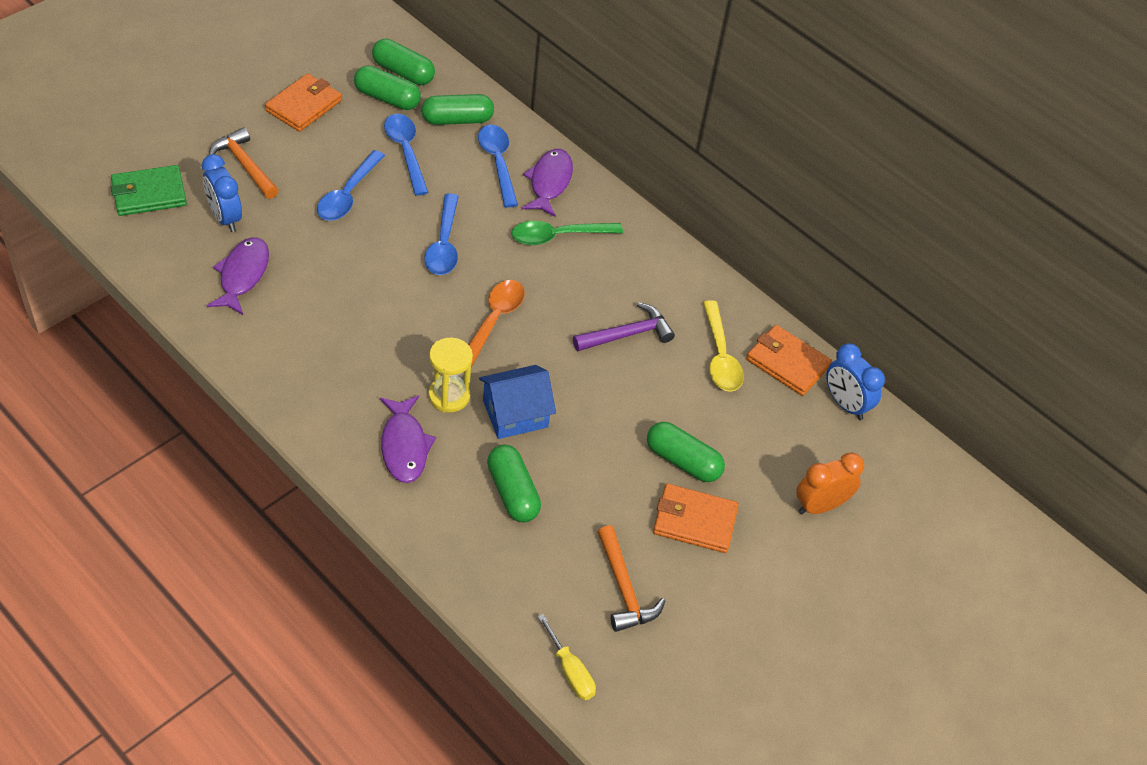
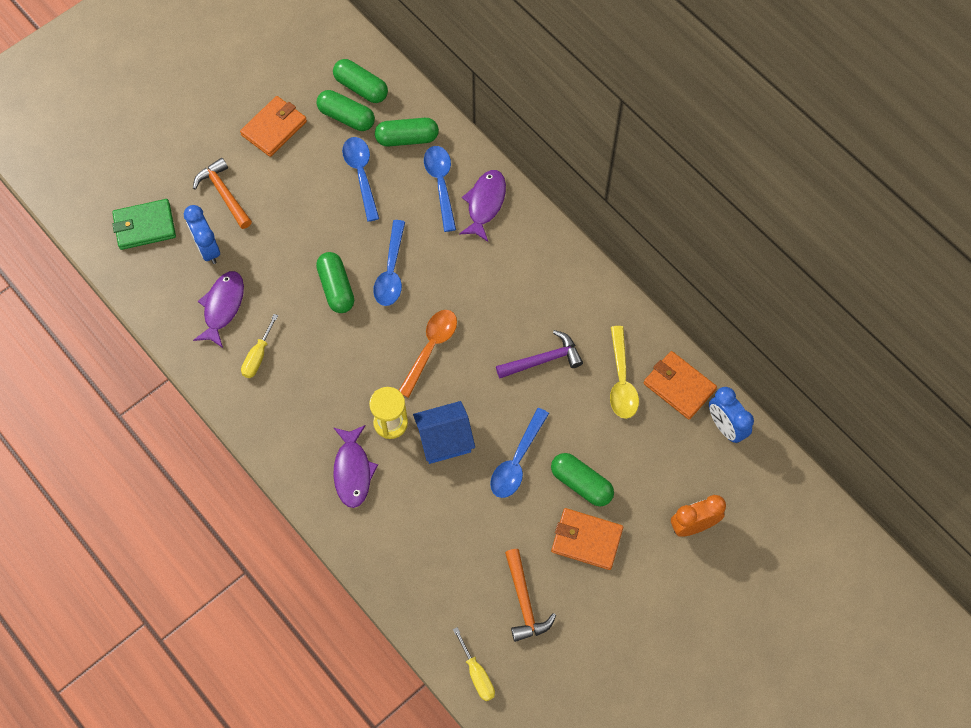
camera: 10 degrees right, 15 degrees up
(285, 325) = (258, 356): none -> yellow screwdriver
(348, 194) = (311, 222): blue spoon -> blue spoon (517, 460)
(513, 492) = (439, 514): green capsule -> green capsule (336, 288)
(558, 236) = (490, 260): green spoon -> none

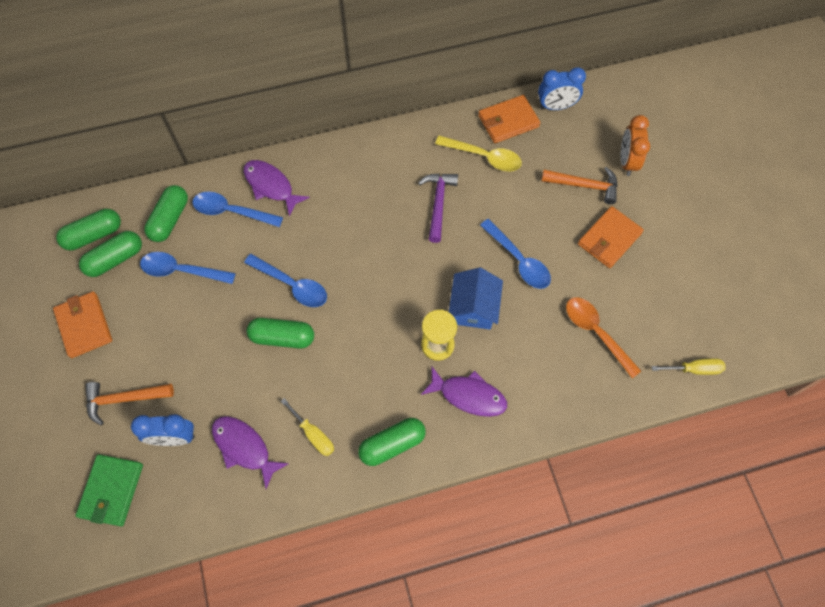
camera: 65 degrees left, 0 degrees up
(430, 349) = (383, 284): orange spoon -> orange spoon (596, 333)
(524, 602) = (644, 306): orange hammer -> orange hammer (584, 185)
(581, 483) = (559, 222): green capsule -> green capsule (392, 444)

